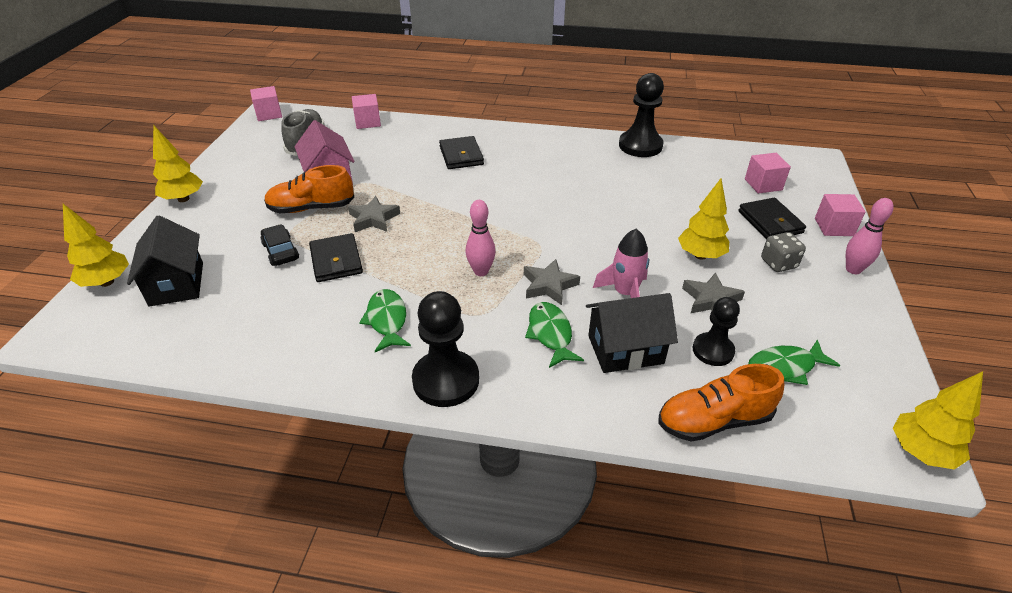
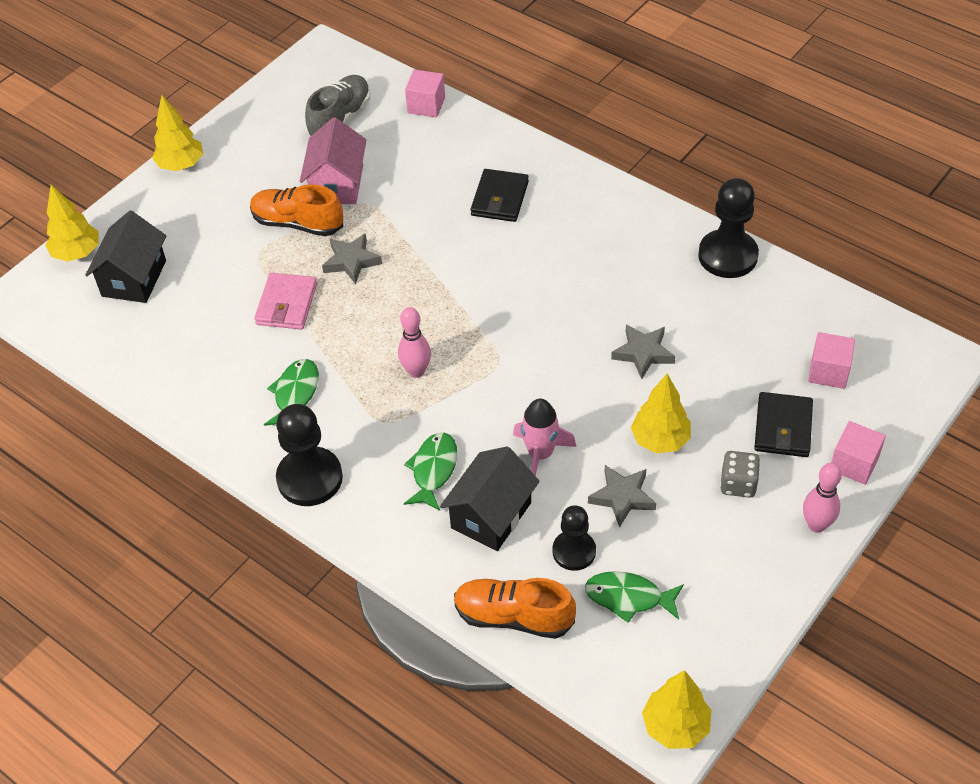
camera: 30 degrees right, 10 degrees up
(269, 114) = (322, 55): pink cube -> none
(280, 251) = (241, 272): black car -> none
(336, 261) = (286, 304): black wallet -> pink wallet
(549, 285) = (471, 415): grey star -> grey star (643, 353)
(625, 349) = (491, 515): black house -> black house turned 75 degrees counterclockwise

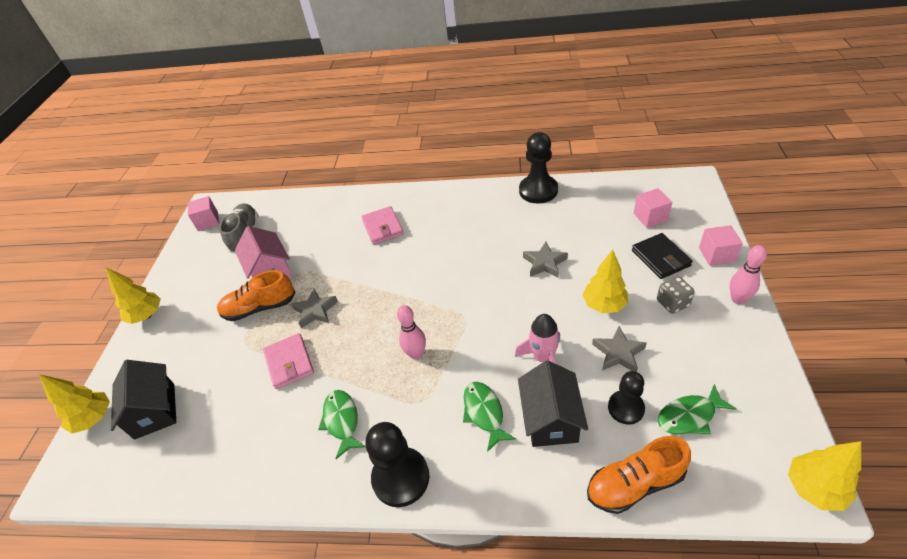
camera: 30 degrees left, 5 degrees down
(426, 105) = (296, 203): pink cube -> pink cube (208, 221)
(500, 198) = (383, 227): black wallet -> pink wallet

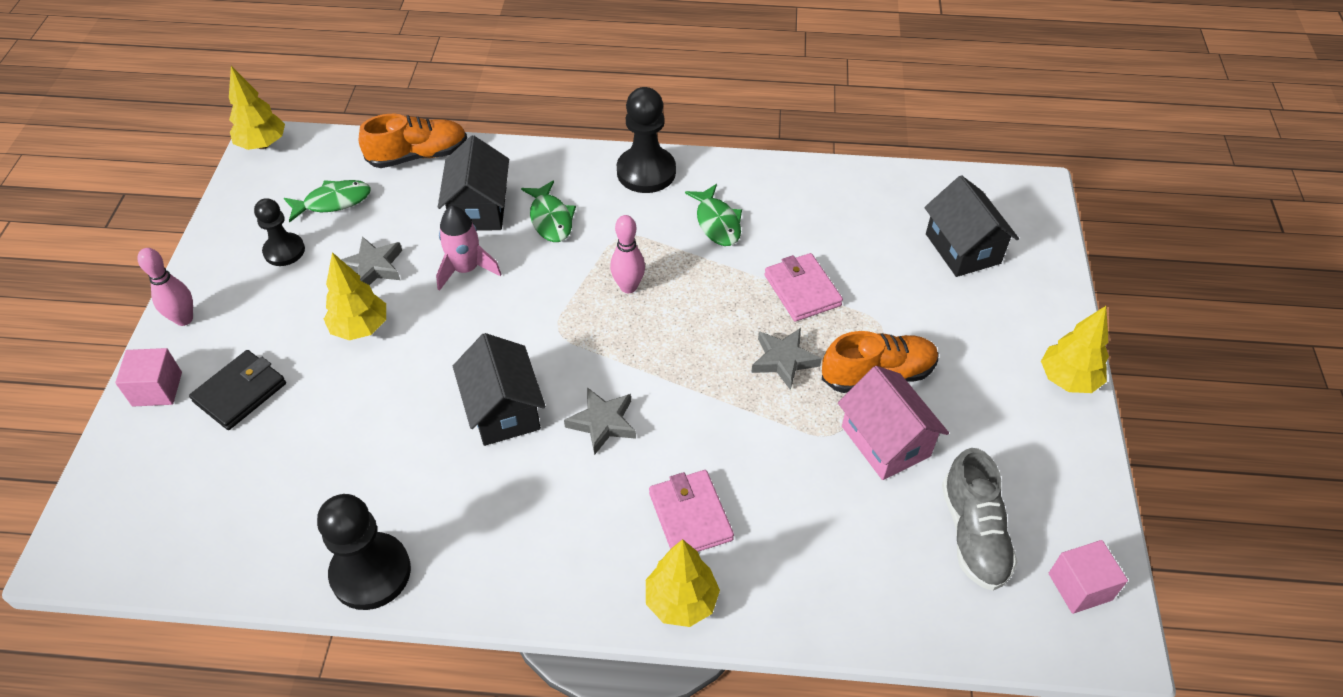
camera: 175 degrees right, 5 degrees up
(94, 418) = (1040, 246): yellow tree -> yellow tree (681, 601)
(490, 265) = (503, 410): none -> black house
(544, 263) = (417, 404): grey star -> grey star (602, 423)
(626, 408) = (394, 213): black pawn -> black pawn (284, 251)
(650, 217) = (204, 475): pink cube -> none
(660, 258) = (240, 392): black wallet -> black wallet turned 60 degrees clockwise
(672, 303) = (270, 322): grey dice -> none

